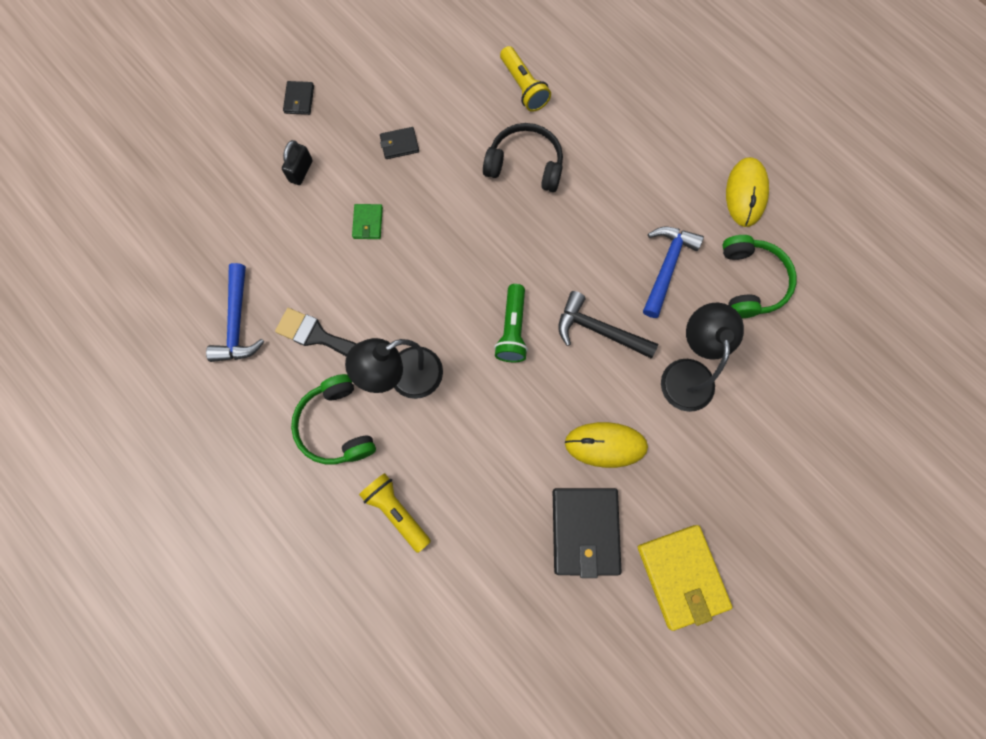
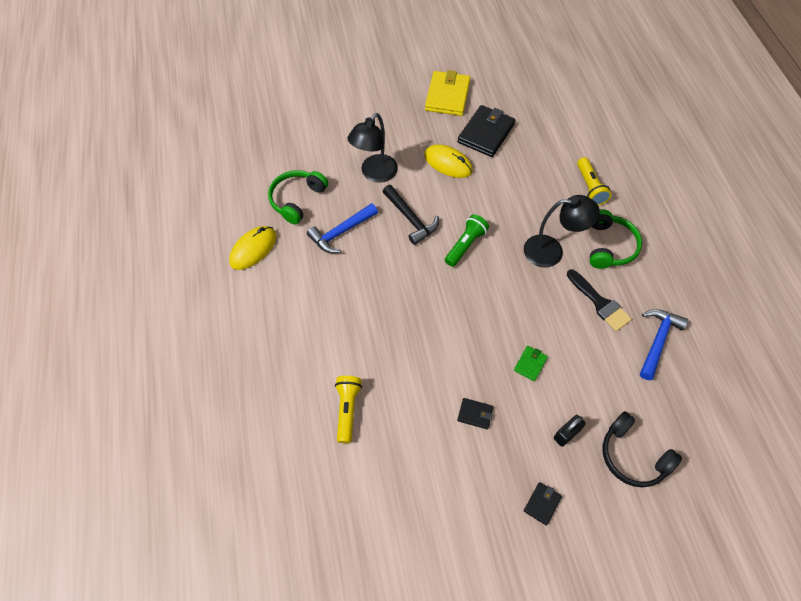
camera: 150 degrees left, 15 degrees down
(525, 164) = (387, 346): black headphones -> black headphones (632, 456)

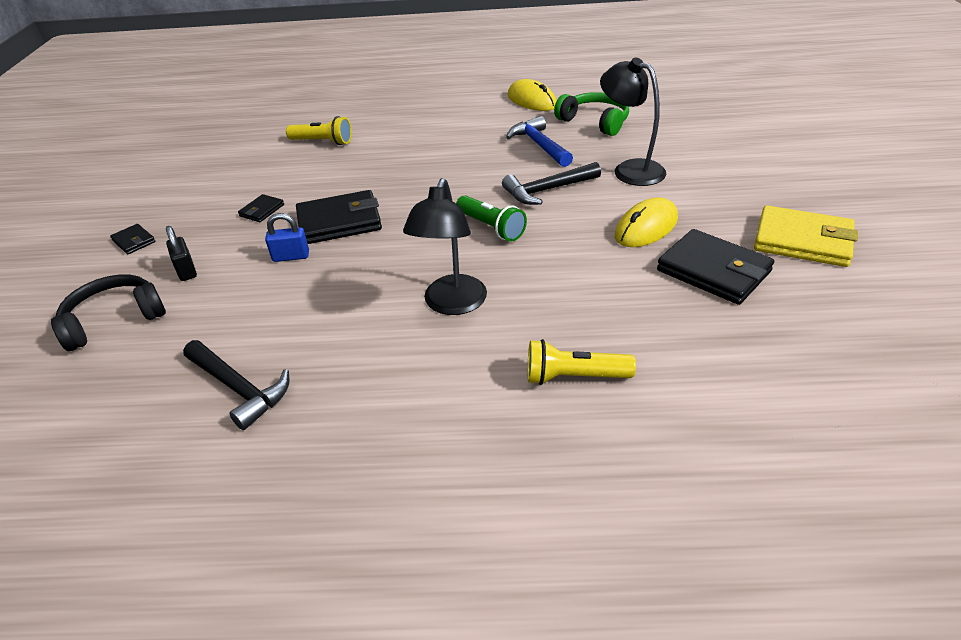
camera: 105 degrees right, 20 degrees down
(479, 346) = (339, 222): none -> black wallet
(530, 364) = (291, 256): green wallet -> blue padlock
(600, 303) = (338, 338): black brush -> none
(609, 246) = (437, 373): green headphones -> none
(658, 341) = (239, 389): blue hammer -> black hammer

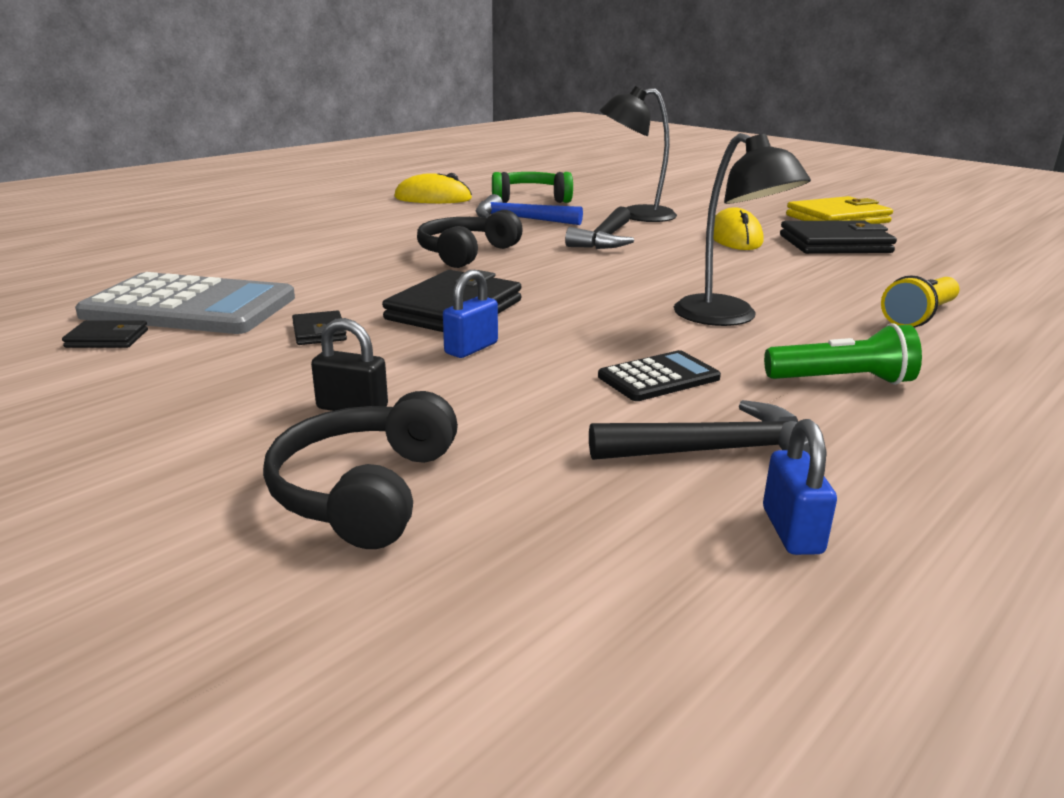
camera: 50 degrees left, 15 degrees down
(134, 241) = (165, 420): black wallet -> black wallet (107, 338)
(171, 449) = (792, 531): none -> blue padlock
(253, 166) = (190, 307): none -> grey calculator
(318, 328) = (658, 377): none -> black calculator
(323, 142) = (250, 267): yellow flashlight -> none
(439, 171) = (466, 253): none -> black headphones
(491, 227) = (622, 269): green flashlight -> green flashlight (842, 380)

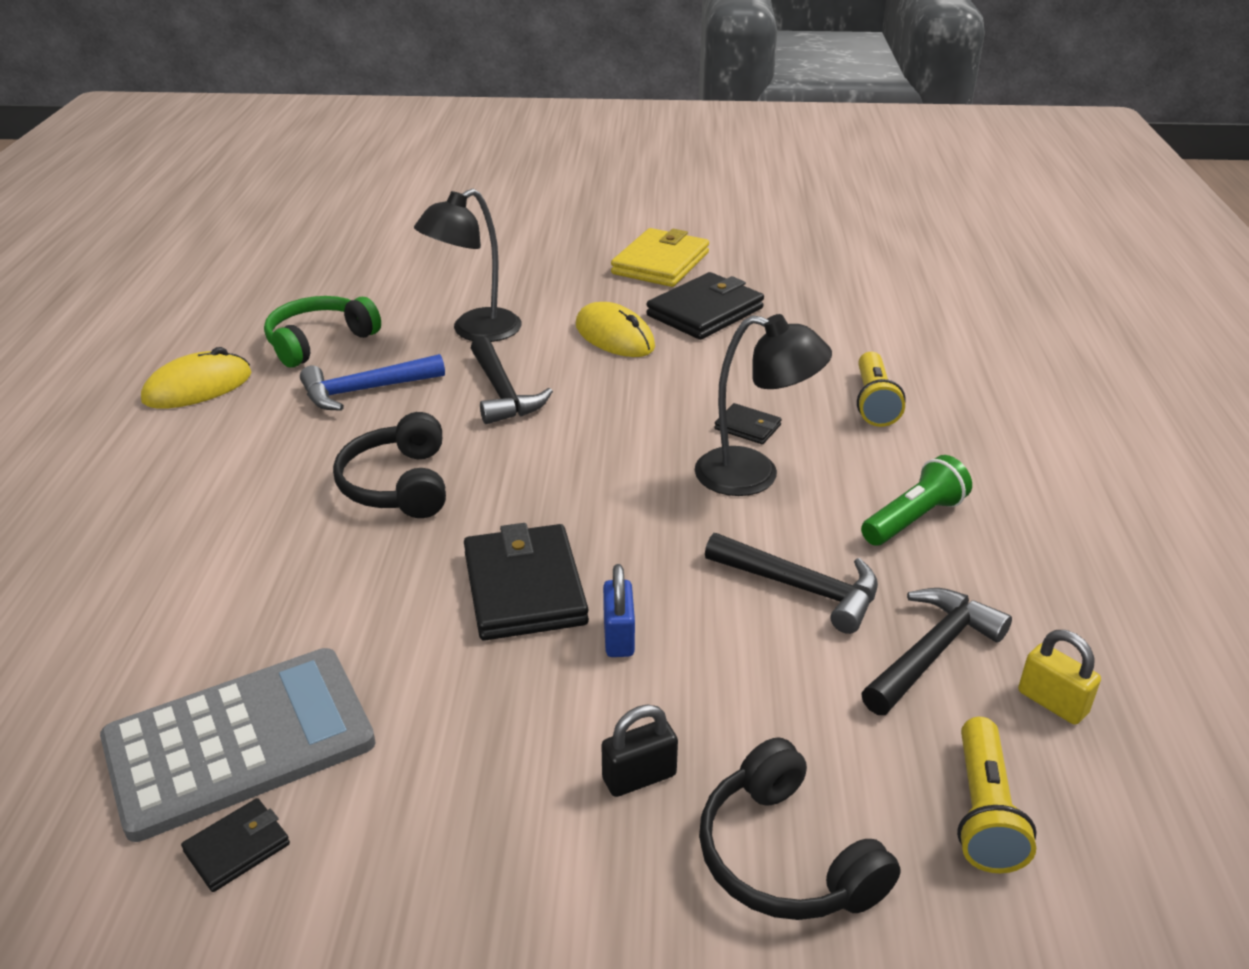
camera: 40 degrees left, 10 degrees up
(319, 332) = (449, 697): black wallet -> black wallet (747, 427)
(580, 556) = (984, 812): none -> yellow flashlight
(658, 377) = (802, 588): black calculator -> black hammer
(792, 531) = (1052, 702): blue padlock -> yellow padlock

